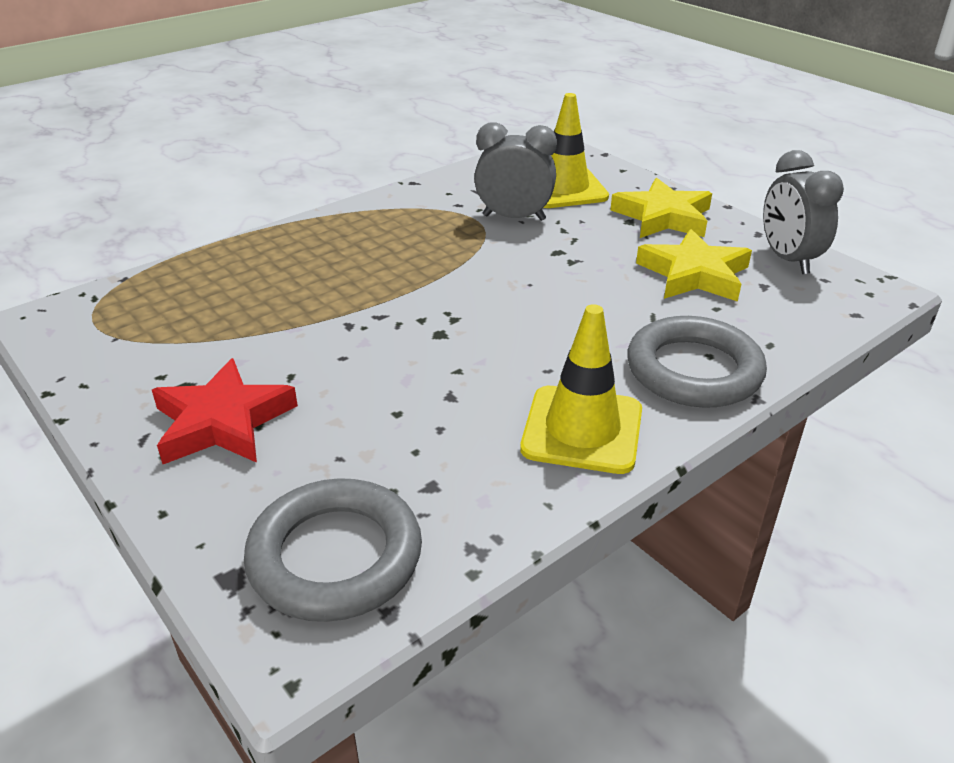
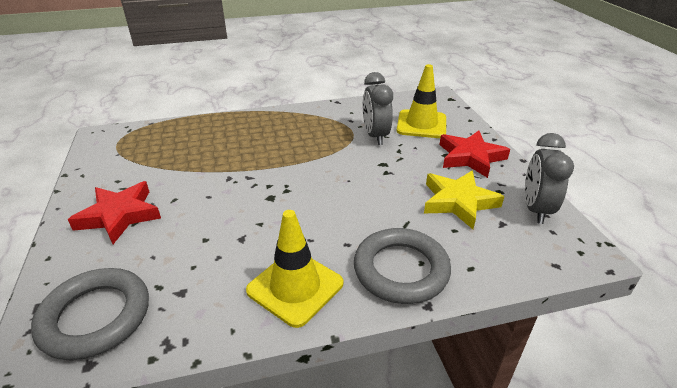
camera: 25 degrees right, 0 degrees up
(514, 217) = (375, 136): grey clock -> grey clock turned 135 degrees counterclockwise
(663, 217) = (470, 157): yellow star -> red star

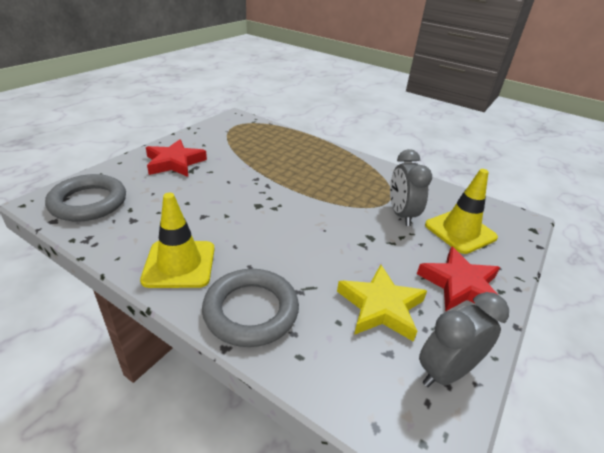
camera: 45 degrees right, 0 degrees up
(375, 136) = (401, 215): grey clock -> grey clock turned 45 degrees counterclockwise

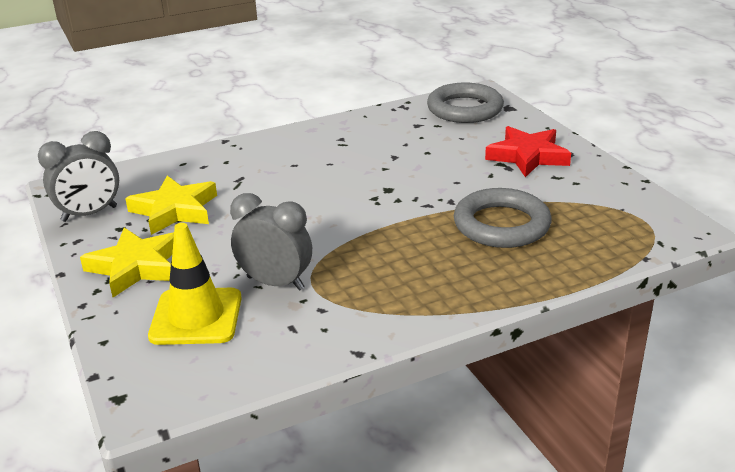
camera: 125 degrees right, 5 degrees down
(179, 264) = (330, 136): yellow traffic cone -> none
(251, 311) = (244, 155): grey ring -> grey ring (501, 225)
(446, 372) = (89, 214): grey clock -> grey clock turned 60 degrees clockwise
(460, 285) = (136, 266): red star -> yellow star

